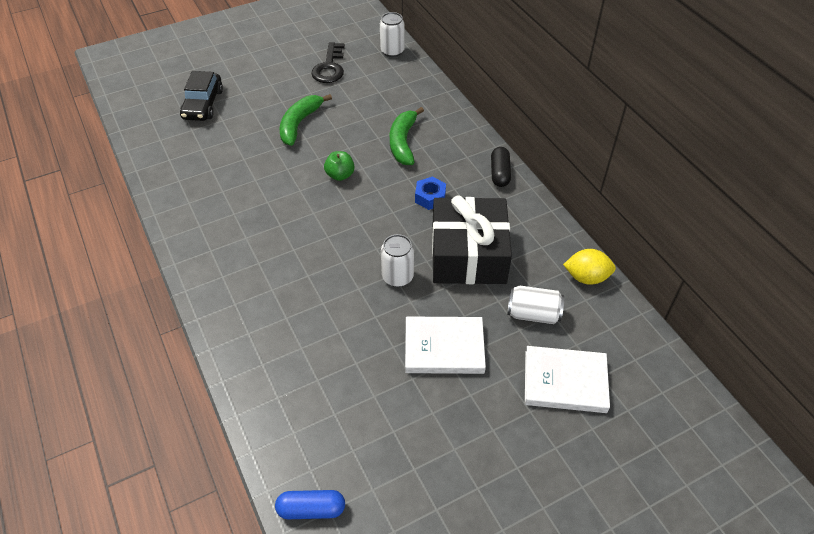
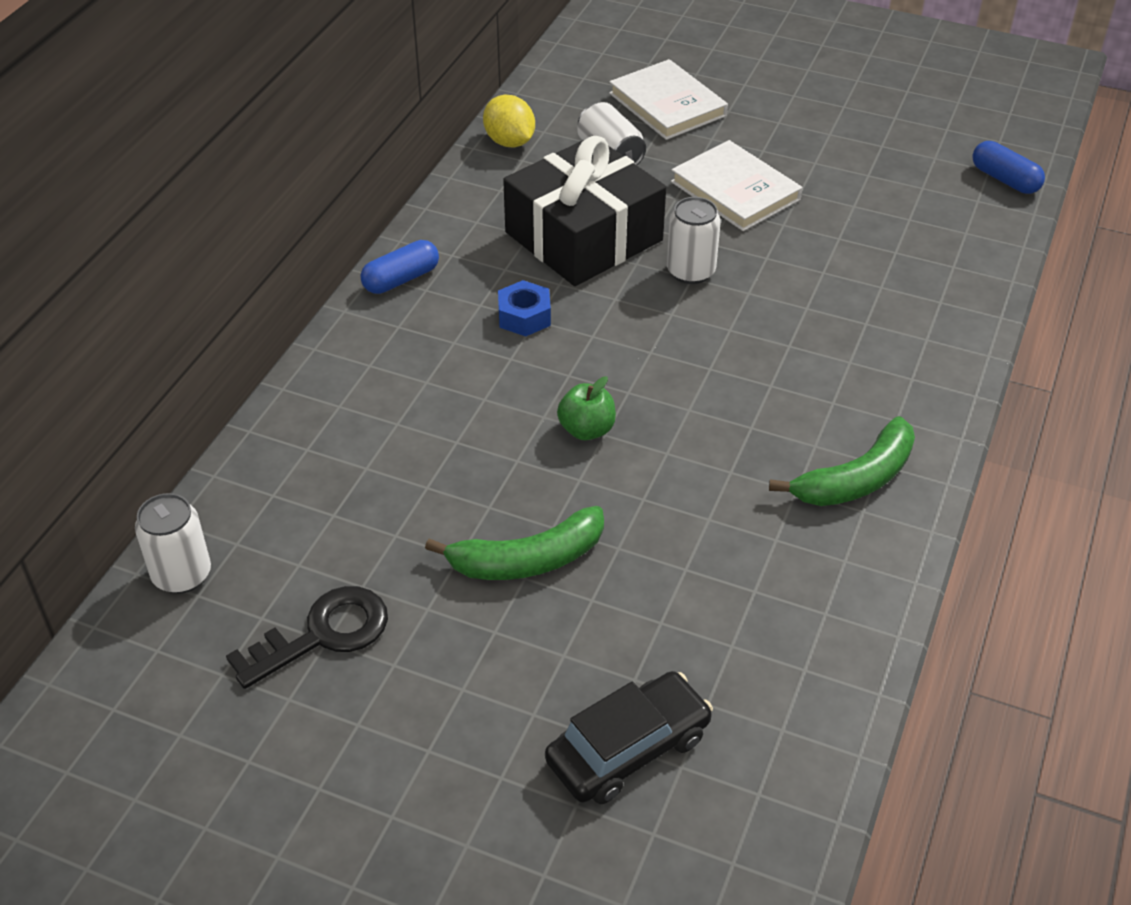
camera: 130 degrees left, 5 degrees down
(403, 142) = (438, 407): green banana -> green banana (856, 479)
(500, 173) = (401, 279): black capsule -> blue capsule

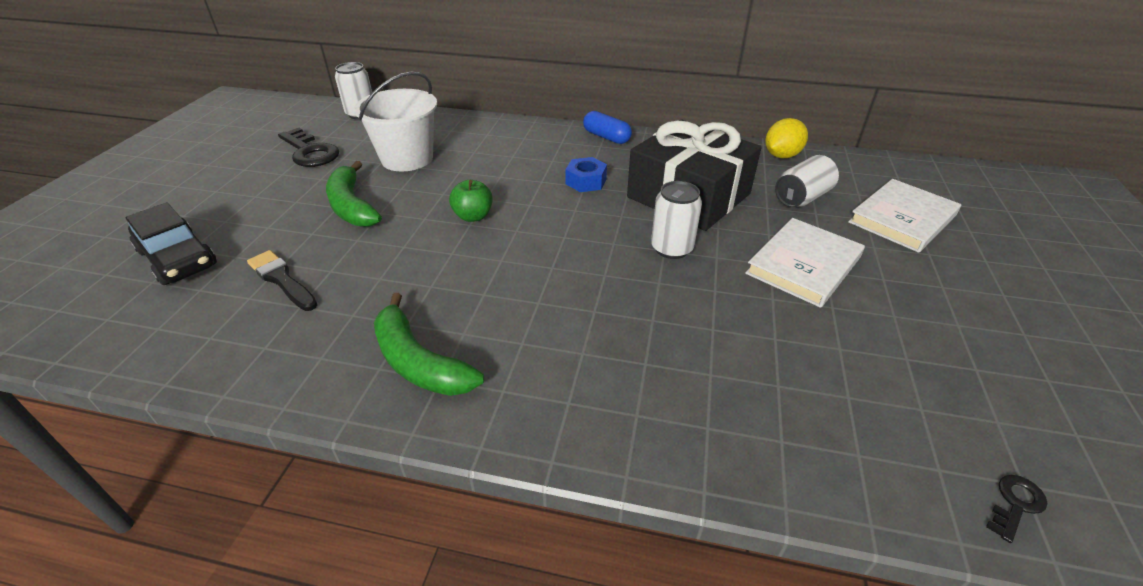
camera: 80 degrees right, 5 degrees down
(393, 502) = (407, 158): none -> white bucket
(698, 616) = (282, 279): none -> black brush
(1004, 179) = (1015, 504): blue capsule -> black key

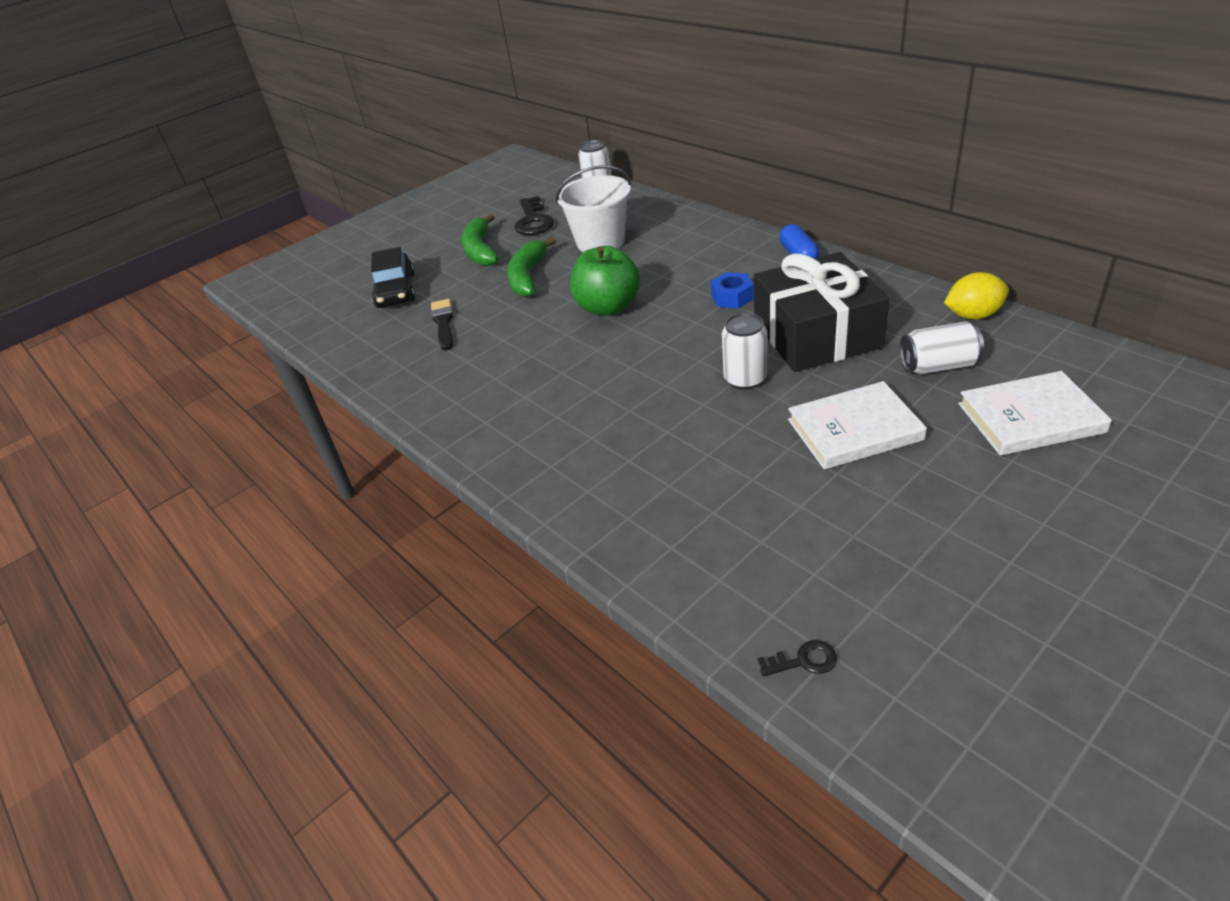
camera: 40 degrees right, 0 degrees up
(419, 362) = (481, 406): green banana -> green banana (480, 250)
(473, 216) = (608, 307): green apple -> green apple, size x1.77

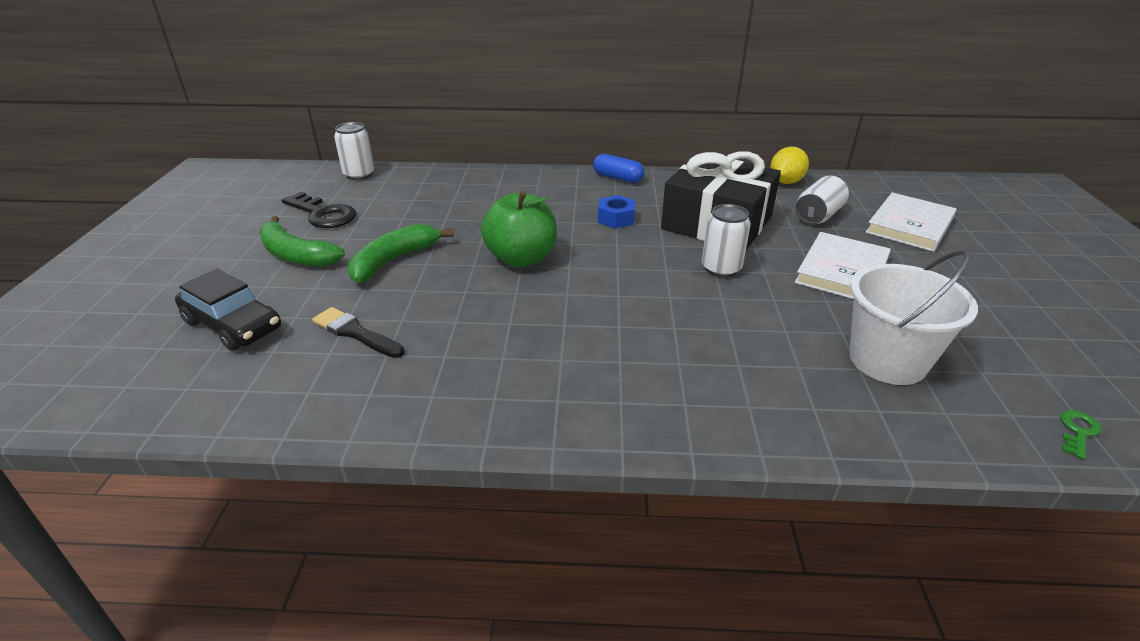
camera: 50 degrees left, 5 degrees down
(527, 276) = (393, 260): green banana -> green banana turned 75 degrees clockwise
(600, 242) = (429, 212): white bucket -> white bucket (887, 360)
(803, 660) = (1078, 431): black key -> green key

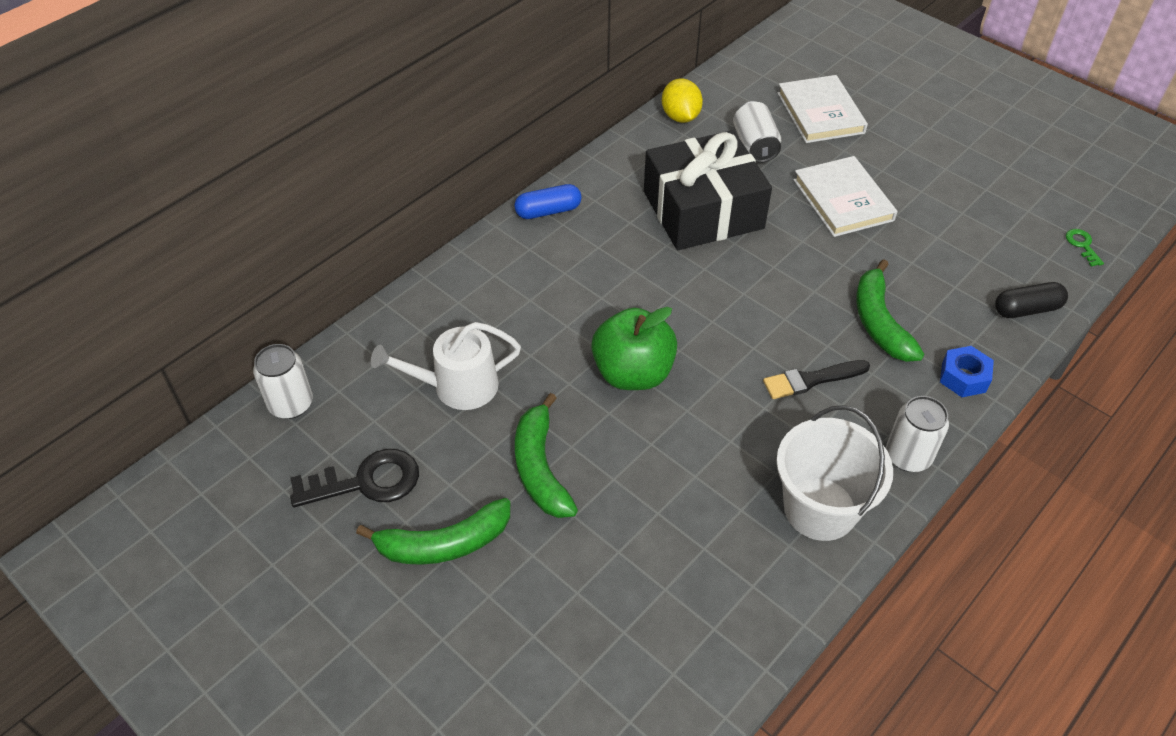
camera: 50 degrees left, 15 degrees up
(233, 325) = (546, 649): black car -> none
(356, 333) = (650, 556): black brush -> black brush (811, 380)
(430, 209) = (457, 386): none -> white watering can
(616, 218) = (627, 266): blue nut -> blue nut (963, 377)
(721, 268) = (775, 261): white can -> white can (908, 456)
(742, 343) = (879, 322): none -> green banana
(887, 360) = (959, 267): white bucket -> white bucket (820, 509)
(914, 427) = (1026, 309): none -> black capsule

